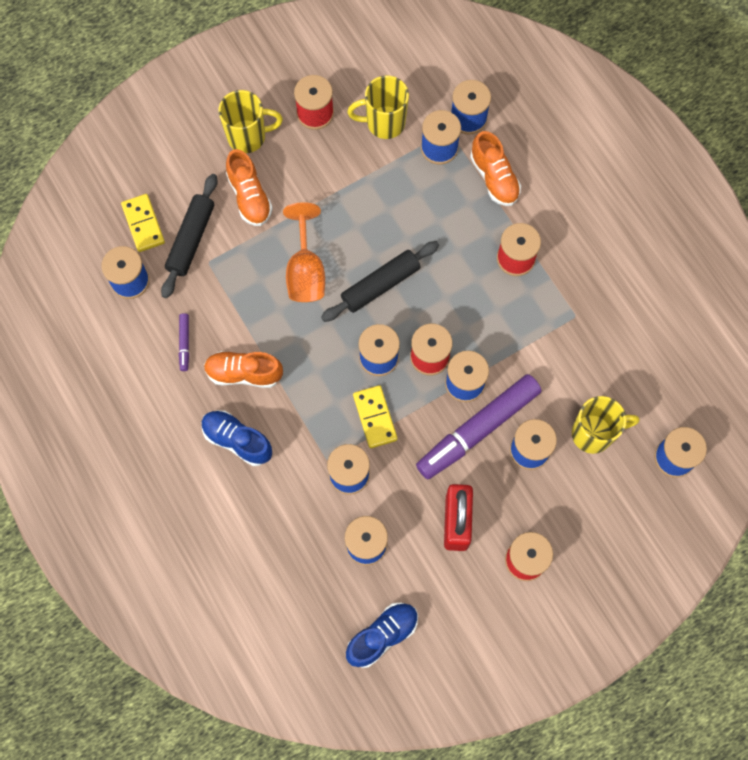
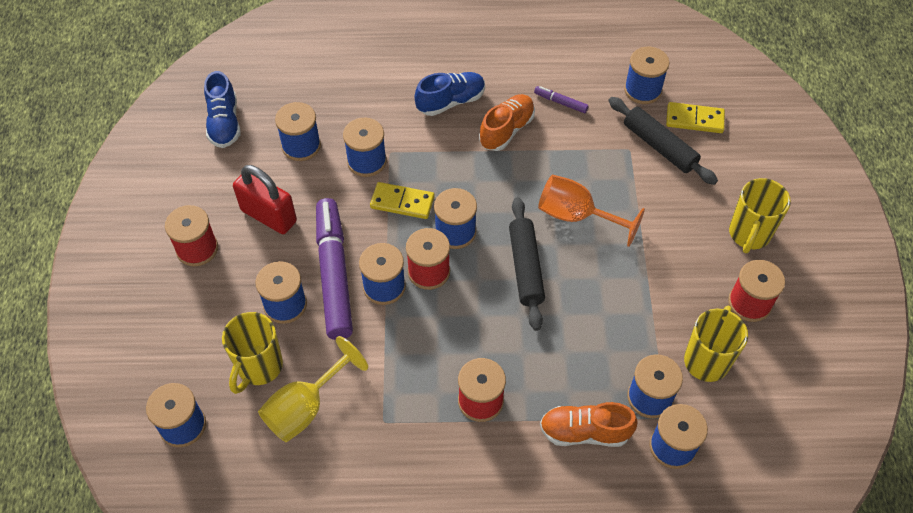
camera: 120 degrees right, 15 degrees down
(249, 197) = (680, 207): orange shoe -> none
(601, 377) = (306, 407): none -> yellow goblet

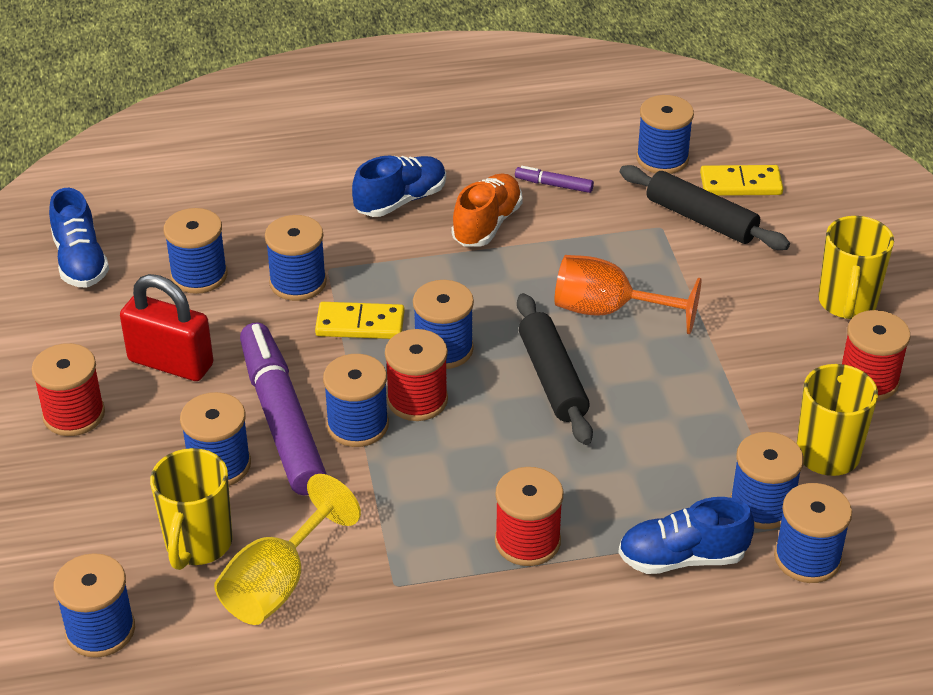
camera: 10 degrees left, 15 degrees down
(584, 432) = (682, 558): orange shoe -> blue shoe

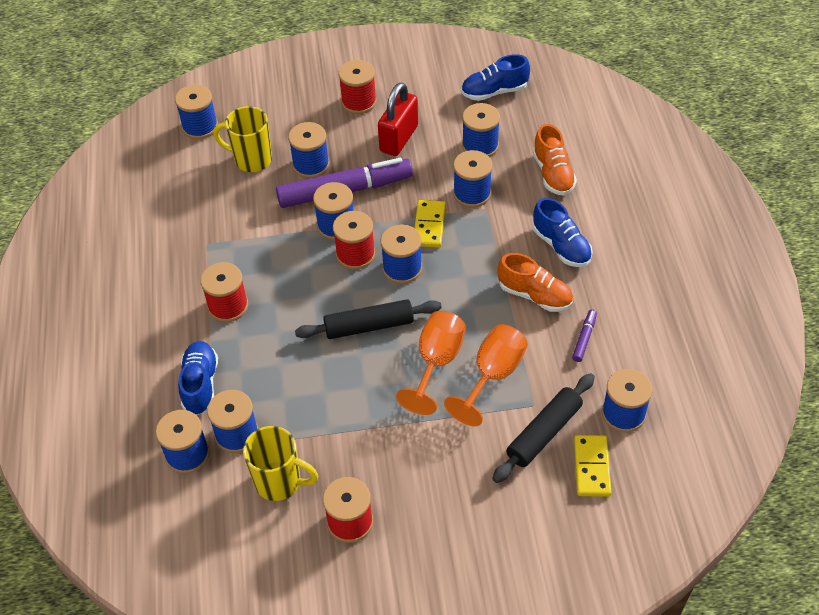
camera: 95 degrees right, 10 degrees up
(265, 206) = (553, 174): none -> orange shoe
(278, 583) = (218, 194): yellow goblet -> none
(622, 261) = (492, 376): none -> orange goblet
(847, 304) = (438, 522): yellow mug -> none

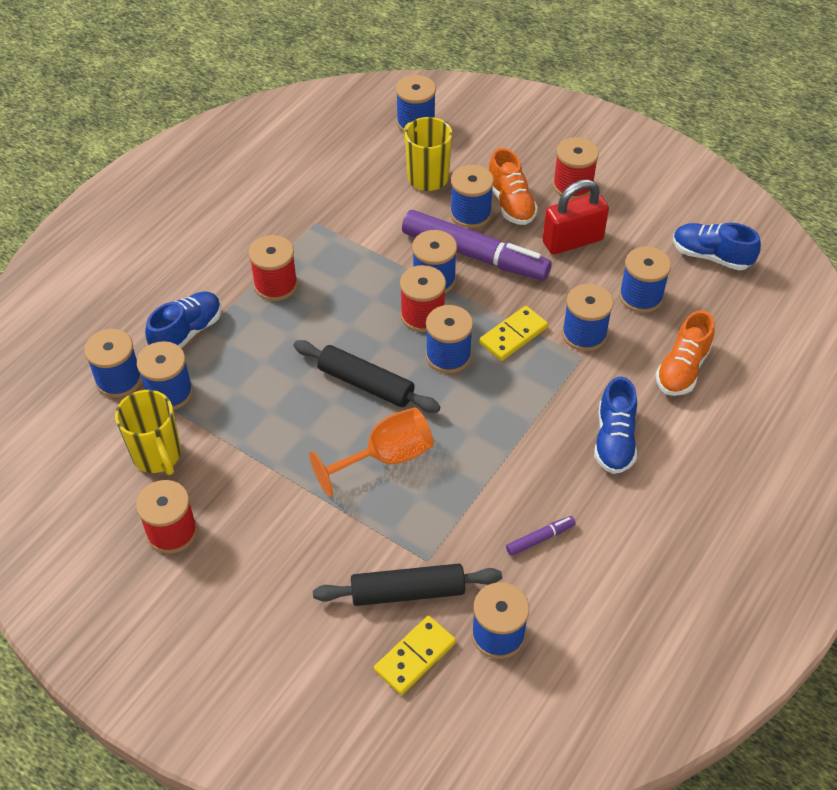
camera: 40 degrees right, 0 degrees up
(492, 376) = (420, 506): orange goblet -> none
(535, 295) = (538, 465): orange shoe -> orange shoe (510, 203)

